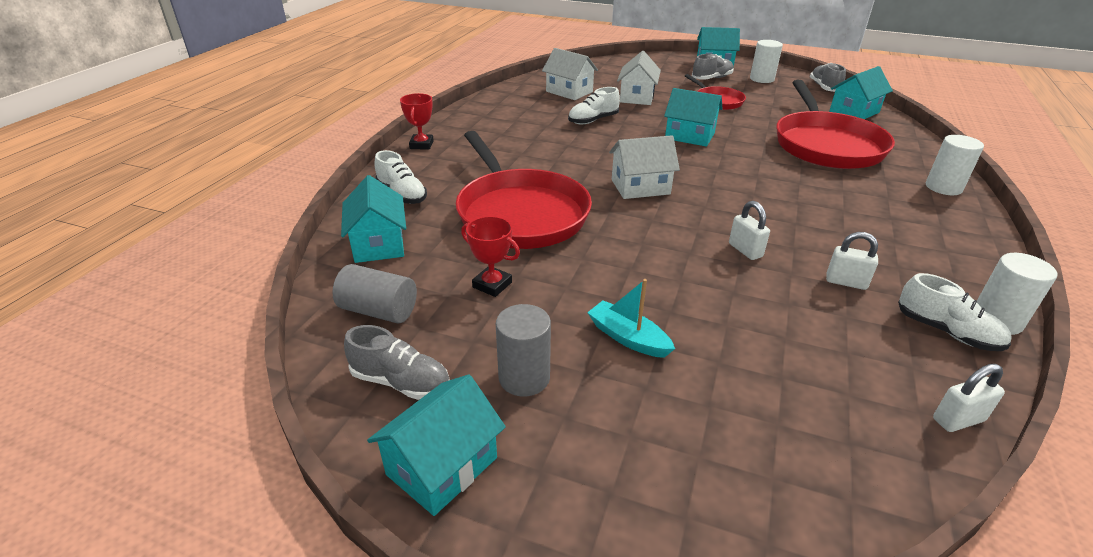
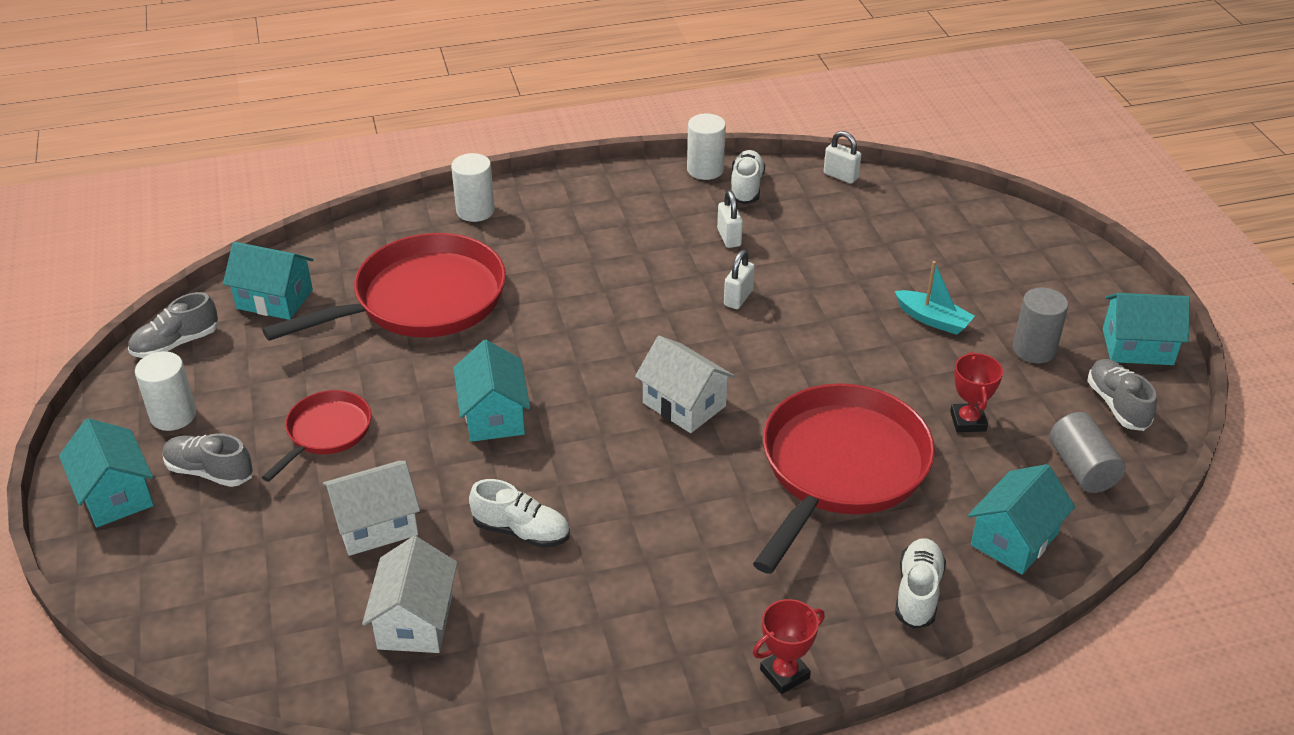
camera: 125 degrees left, 5 degrees up
(628, 338) = (933, 319): turquoise boat -> turquoise boat turned 60 degrees counterclockwise

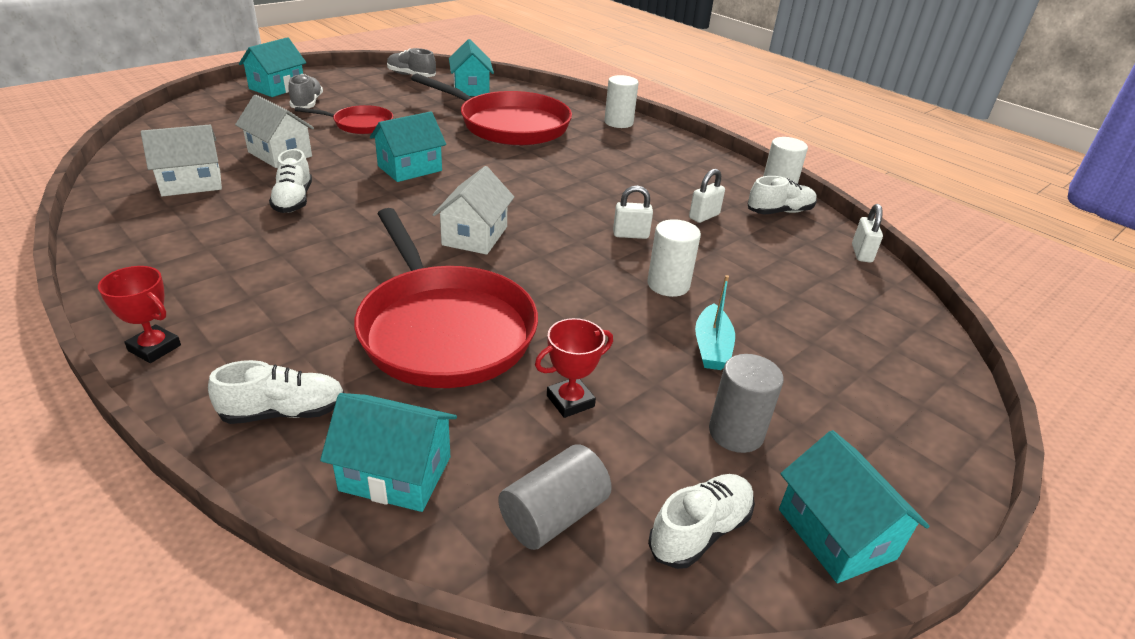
camera: 60 degrees right, 5 degrees down
(173, 415) = (350, 87): white cylinder -> white cylinder (668, 285)
(840, 468) = (444, 329): red pan -> red pan turned 60 degrees clockwise
(1117, 405) = (700, 531): grey shoe -> white shoe

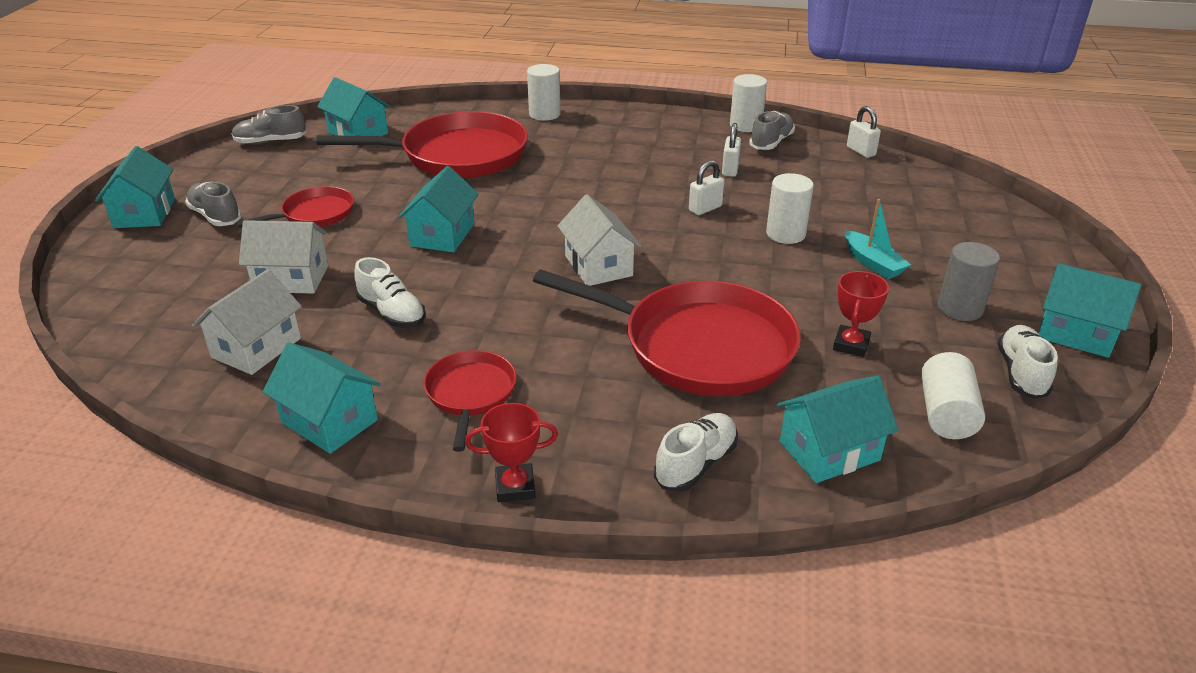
camera: 35 degrees left, 0 degrees up
(145, 244) = (329, 421): none -> turquoise house
(242, 273) = (470, 394): none -> red pan
(553, 515) = (946, 414): grey cylinder -> white cylinder
(779, 212) = (771, 142): white shoe -> grey shoe

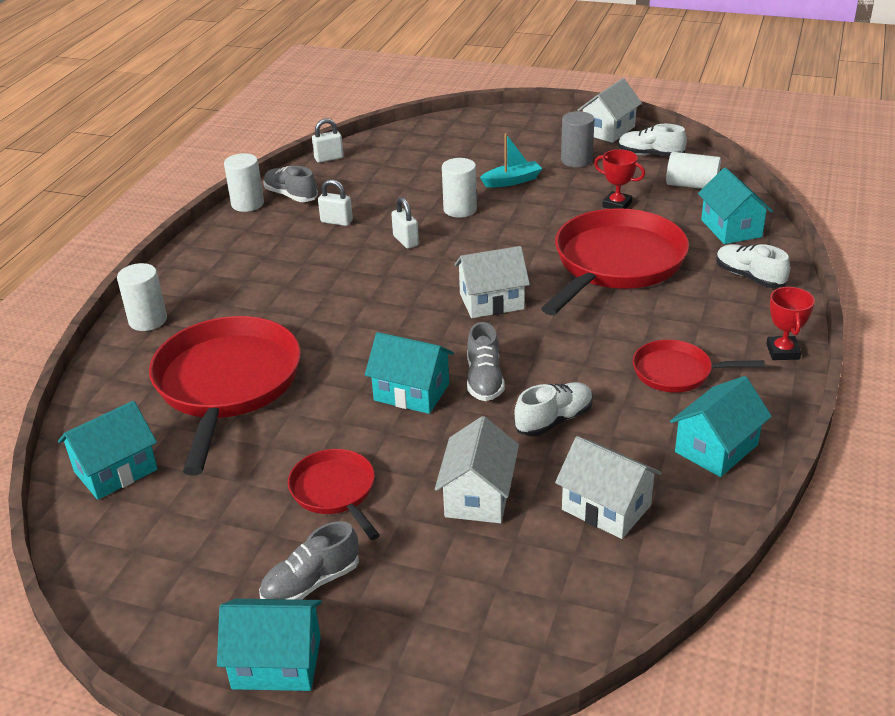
camera: 80 degrees left, 0 degrees up
(270, 142) = (98, 557): grey shoe -> grey shoe (484, 380)
(1076, 333) = (608, 130): turquoise house -> white house

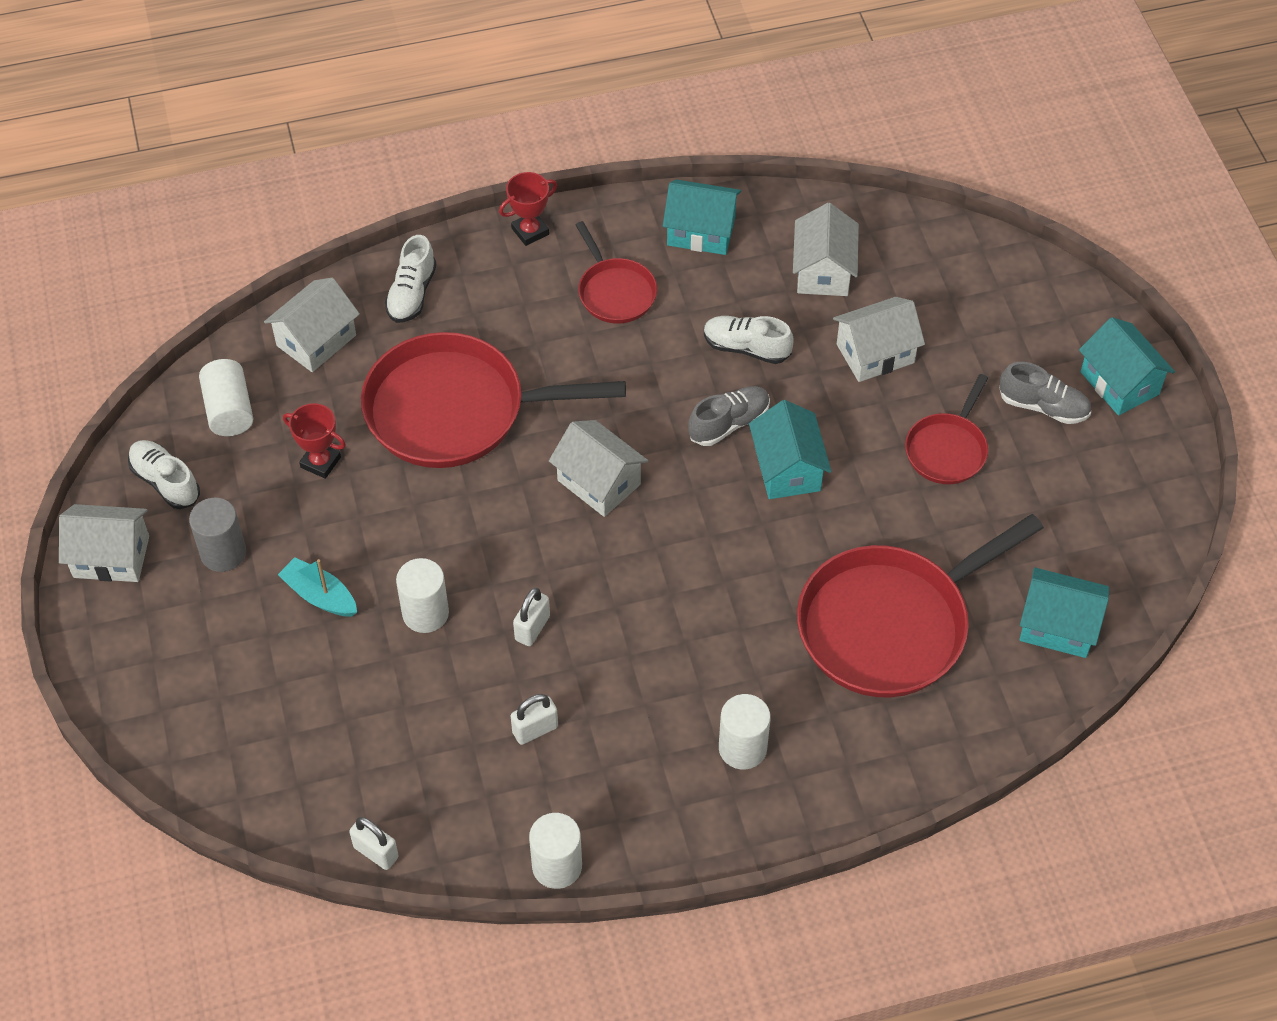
camera: 125 degrees left, 20 degrees up
(148, 320) = (854, 780): white cylinder -> white cylinder (742, 748)
(291, 195) = (505, 828): grey shoe -> none
(336, 221) = (535, 730): white padlock -> white padlock turned 75 degrees clockwise
(617, 204) = (320, 462): red trophy -> red trophy turned 60 degrees counterclockwise
(650, 155) = (165, 482): white shoe -> white shoe turned 150 degrees clockwise
(731, 228) = (316, 340): turquoise house -> white house

